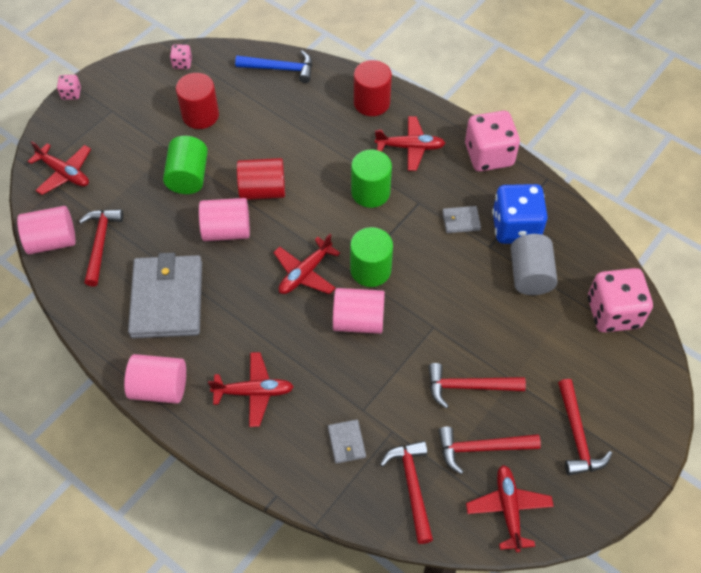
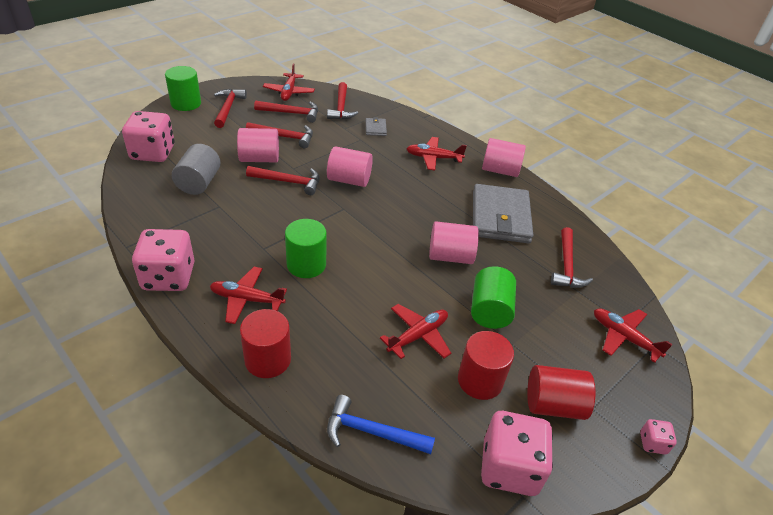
camera: 175 degrees left, 15 degrees down
(52, 241) = (612, 275): pink cylinder -> pink cylinder (259, 159)
(182, 63) = (509, 467): pink dice -> pink dice, size x2.20
(262, 191) = (413, 284): red cylinder -> red cylinder (553, 405)
(305, 273) = (384, 215): red plane -> red plane (418, 336)
(370, 270) = (328, 208): green cylinder -> green cylinder (186, 103)
(430, 300) = (288, 182): none -> red hammer
(461, 221) = (232, 227): grey wallet -> none
(515, 227) = (187, 214): blue dice -> none

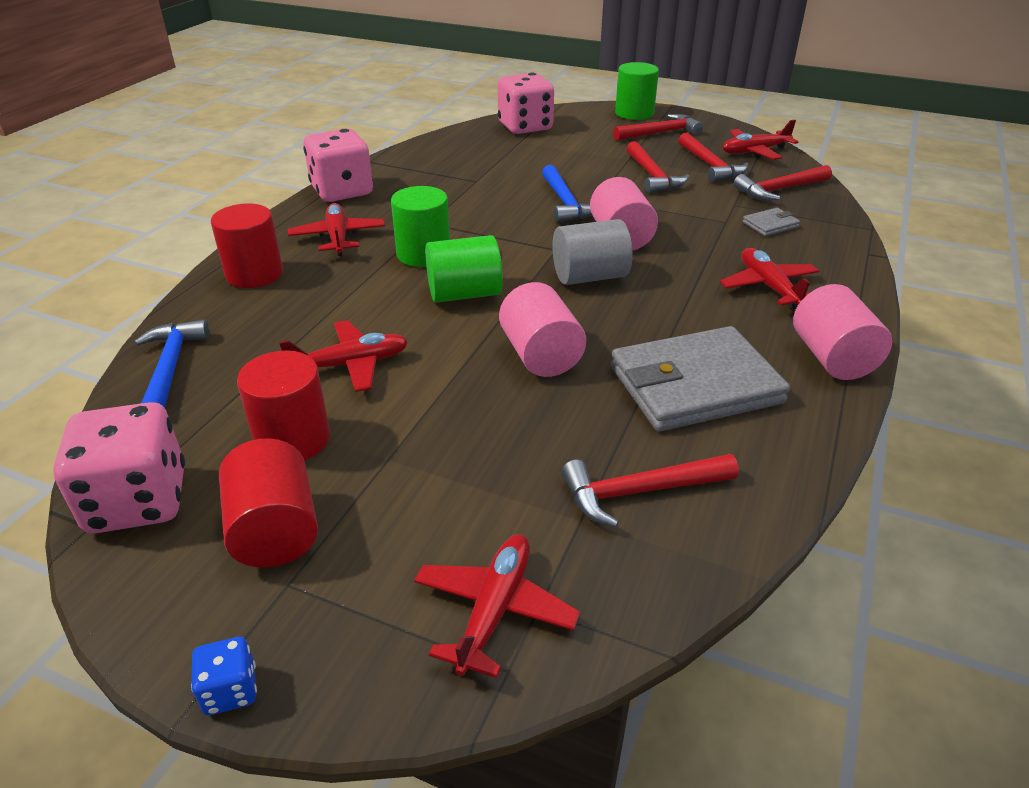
camera: 70 degrees right, 5 degrees down
(199, 183) = (503, 160): grey cylinder -> grey cylinder (589, 277)
(259, 159) = (588, 175): pink cylinder -> none
(288, 182) = (566, 202): red hammer -> blue hammer
(418, 336) = (350, 364): red plane -> red plane turned 45 degrees counterclockwise
(490, 311) = (447, 419): green cylinder -> green cylinder (464, 294)
(652, 443) = (230, 690): pink dice -> blue dice

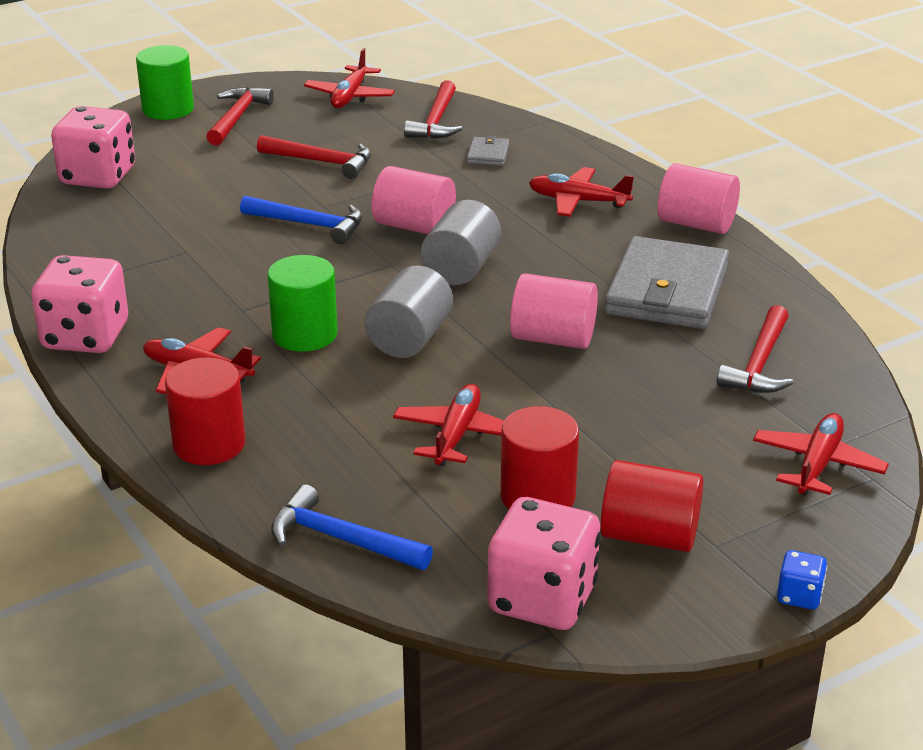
camera: 55 degrees left, 5 degrees down
(464, 294) = (410, 339): green cylinder -> grey cylinder
(494, 610) = (817, 464): red plane -> red plane turned 60 degrees clockwise
(710, 165) = (344, 127): red hammer -> none

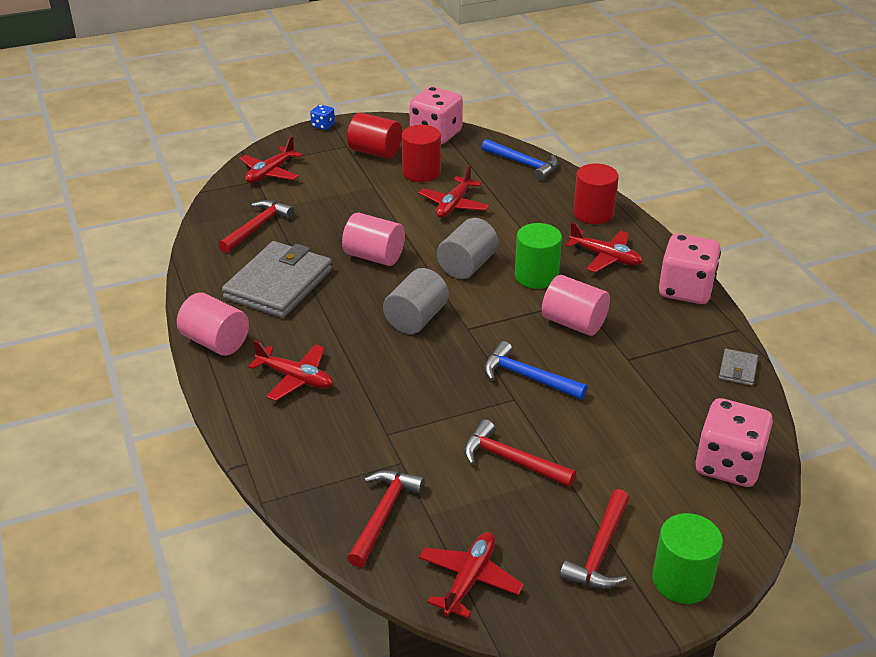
camera: 170 degrees left, 5 degrees up
(414, 226) = (441, 365): pink cylinder -> pink cylinder (574, 323)
(488, 154) = (349, 452): grey wallet -> grey wallet (738, 369)

